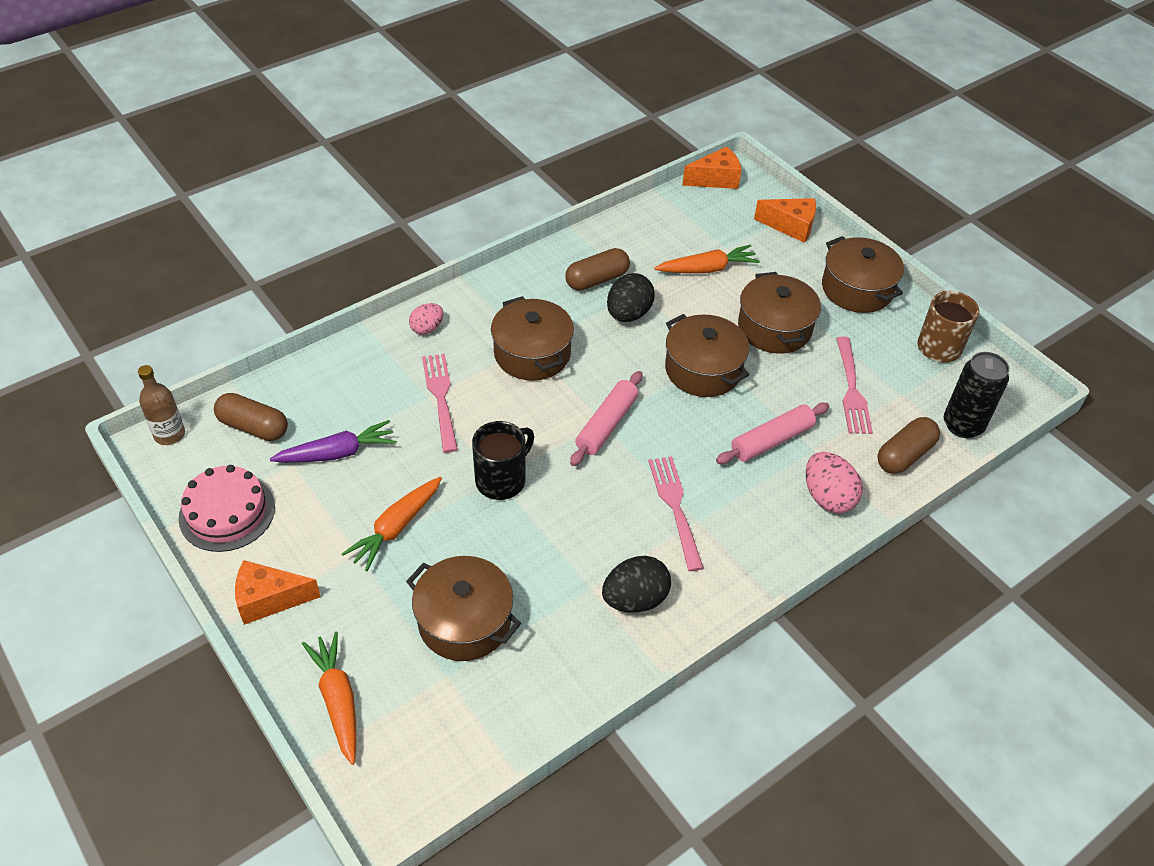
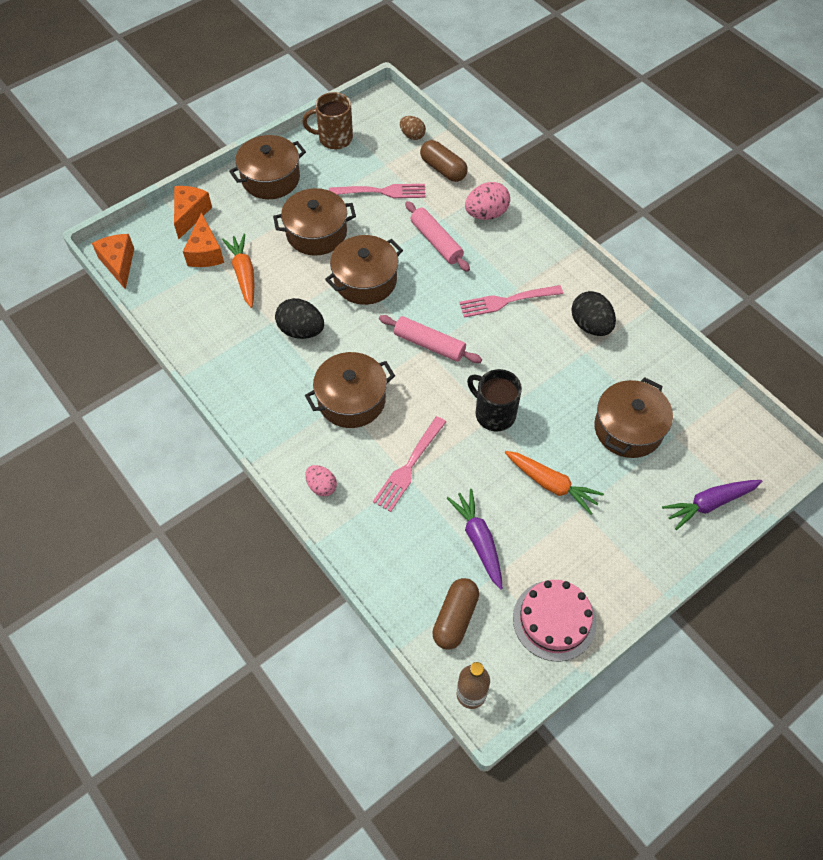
camera: 90 degrees left, 10 degrees up
(269, 599) = (634, 568): orange cheese -> orange cheese (205, 252)
(338, 700) = (709, 504): orange carrot -> purple carrot
(441, 398) = (409, 466): pink fork -> pink fork turned 45 degrees counterclockwise
(597, 280) = (256, 354): brown capsule -> none
(962, 425) = (412, 135): black can -> brown egg

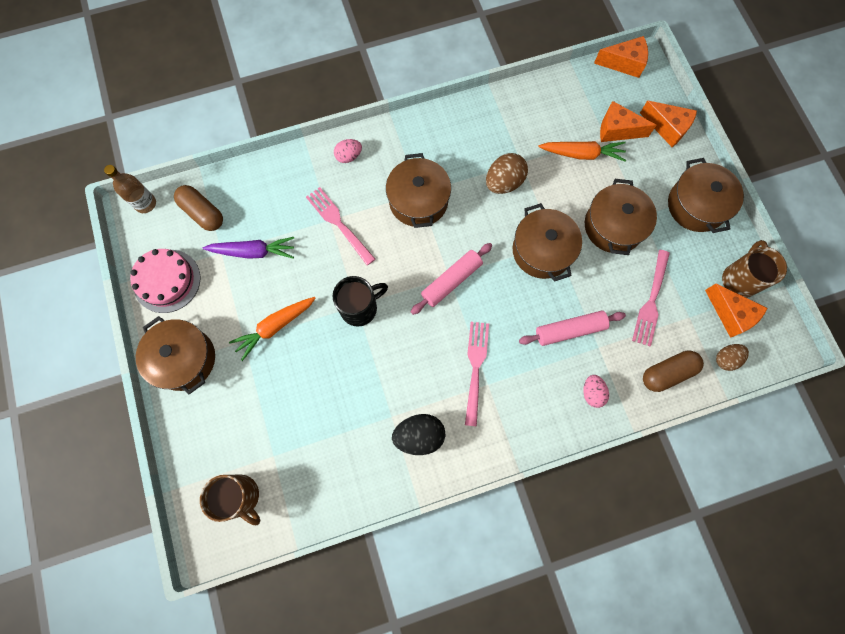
camera: 110 degrees right, 15 degrees up
(301, 330) = (504, 182): black egg -> brown egg
(370, 139) = (730, 314): none -> orange cheese
(486, 214) = (592, 393): pink egg -> pink egg, size x0.63
(628, 429) = (298, 417): brown pot -> brown pot (184, 359)
(709, 504) = (198, 452): purple carrot -> none
(725, 449) = (240, 496): none -> brown mug

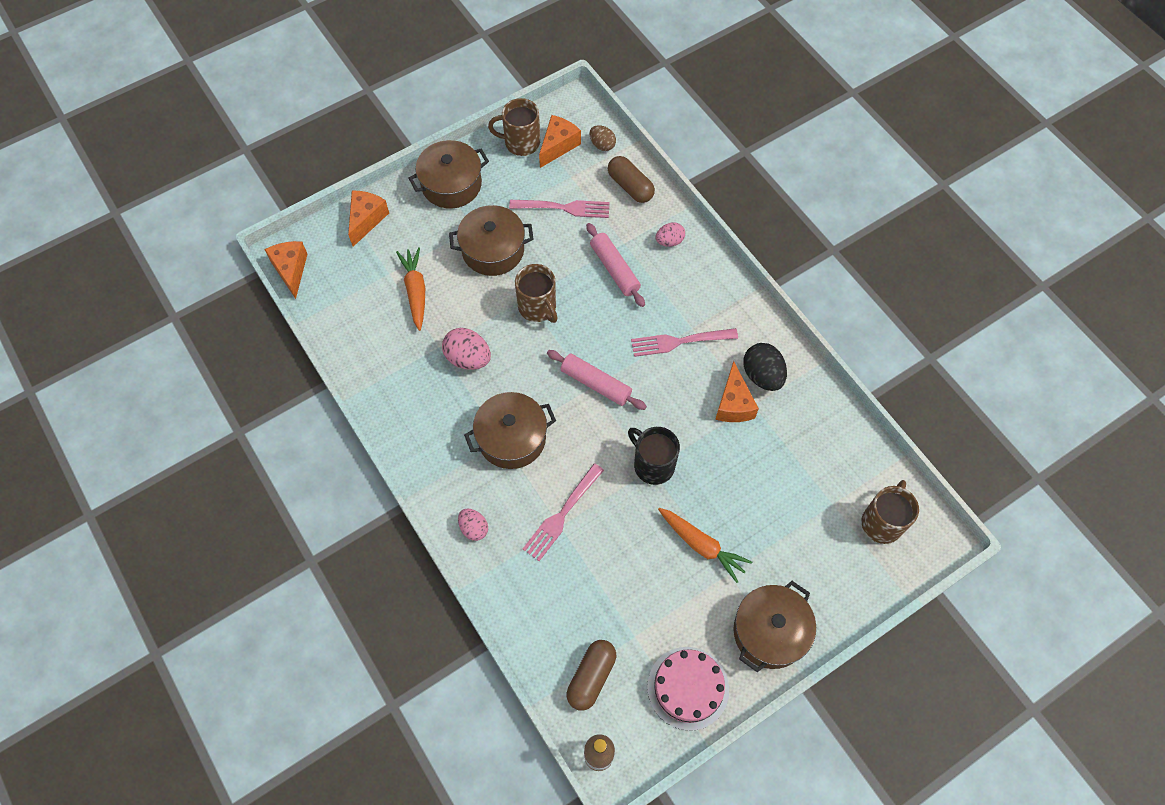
camera: 105 degrees left, 10 degrees down
(253, 252) = (623, 599): purple carrot -> none
(504, 182) = (468, 358): brown egg -> pink egg
(542, 251) = (538, 307): brown pot -> brown mug
(617, 130) = (379, 264): orange cheese -> orange cheese (733, 404)

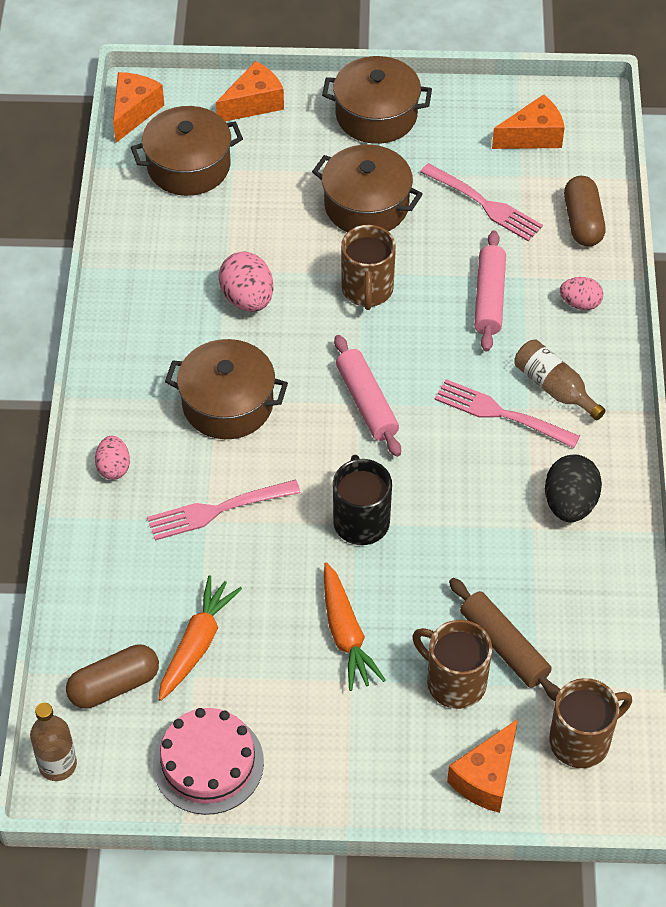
camera: 35 degrees right, 10 degrees down
(415, 291) = (247, 202): orange carrot -> orange carrot (197, 644)
(521, 142) = (492, 112): brown mug -> brown mug (454, 682)
(602, 145) = (586, 161): brown egg -> none
(697, 305) = (554, 388): none -> brown bottle
(733, 404) = (509, 513): orange cheese -> orange cheese (486, 778)
(770, 632) = (348, 767): brown pot -> brown pot (188, 166)
(796, 492) = (504, 646): none -> brown rolling pin

